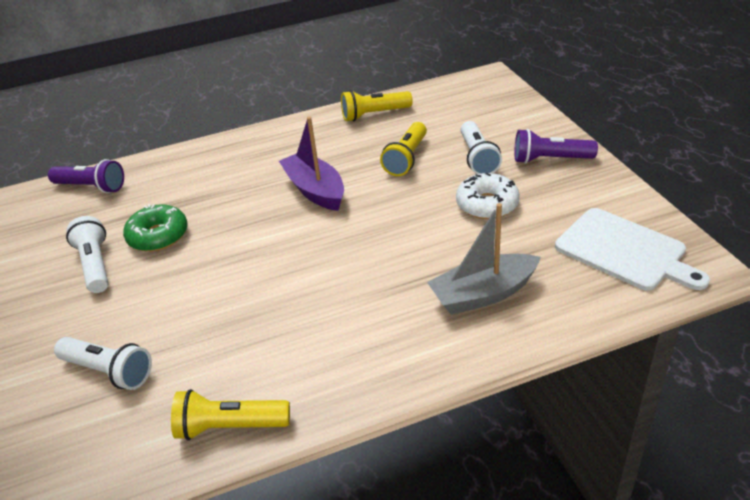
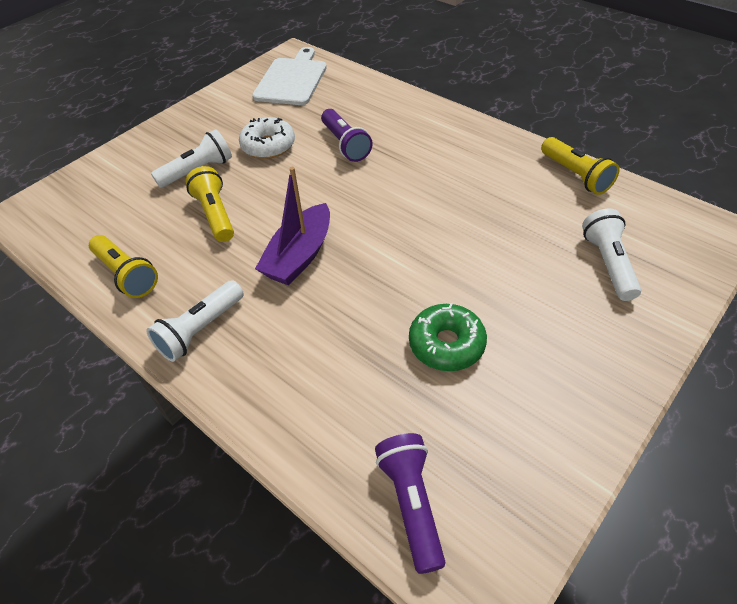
camera: 120 degrees left, 10 degrees up
(95, 265) = (525, 371): white flashlight -> white flashlight (200, 330)
(406, 159) = (215, 214): yellow flashlight -> yellow flashlight turned 105 degrees counterclockwise
(483, 294) = (373, 118): grey boat -> none
(549, 159) = (187, 133): purple flashlight -> purple flashlight (345, 144)

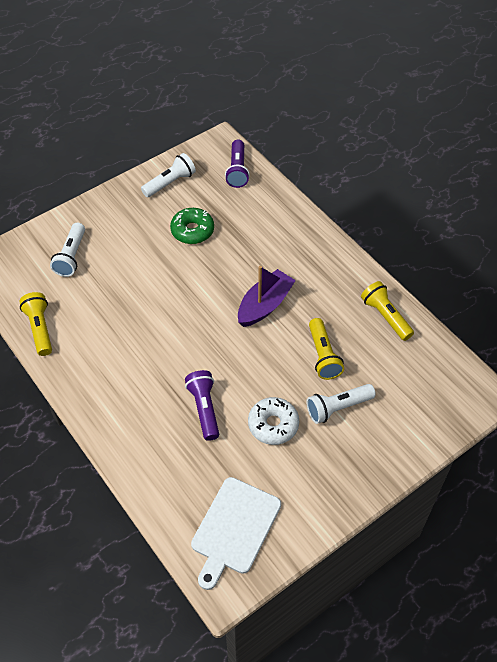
camera: 170 degrees left, 5 degrees up
(200, 330) = (333, 267): white flashlight -> white flashlight (170, 183)

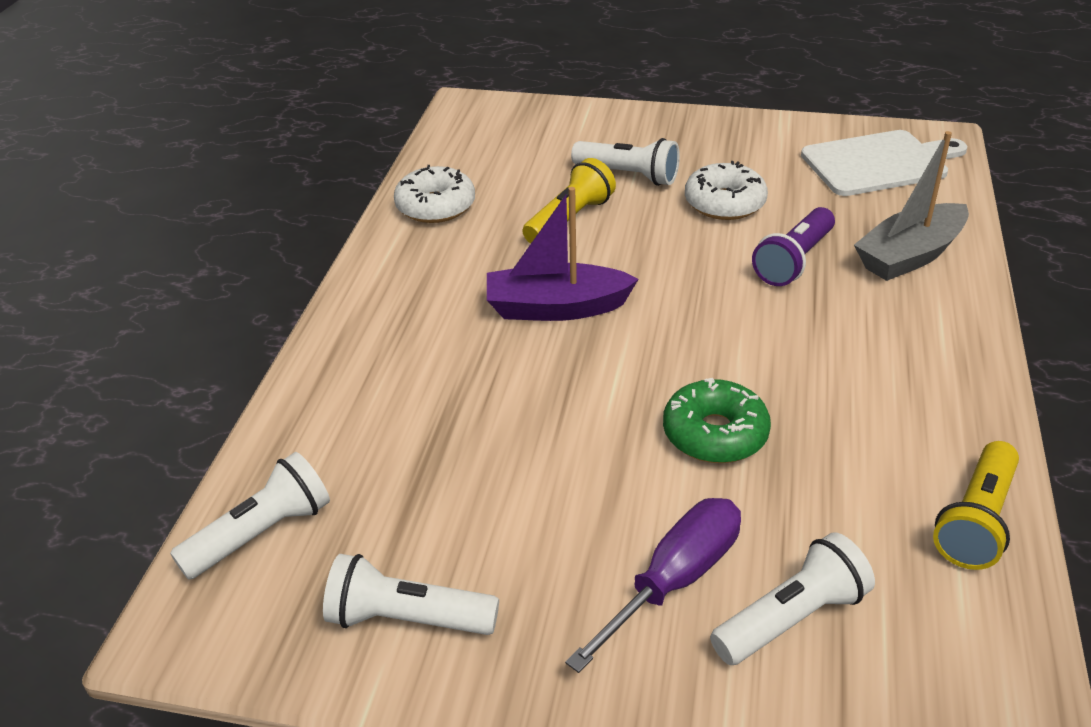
camera: 130 degrees left, 15 degrees down
(113, 242) = (674, 581): none -> purple screwdriver
(159, 455) = (909, 255): none -> grey boat
(192, 231) = (503, 486): green donut -> green donut (715, 434)
(237, 170) = (262, 533): purple flashlight -> white flashlight
(385, 316) = (435, 206): yellow flashlight -> white donut

